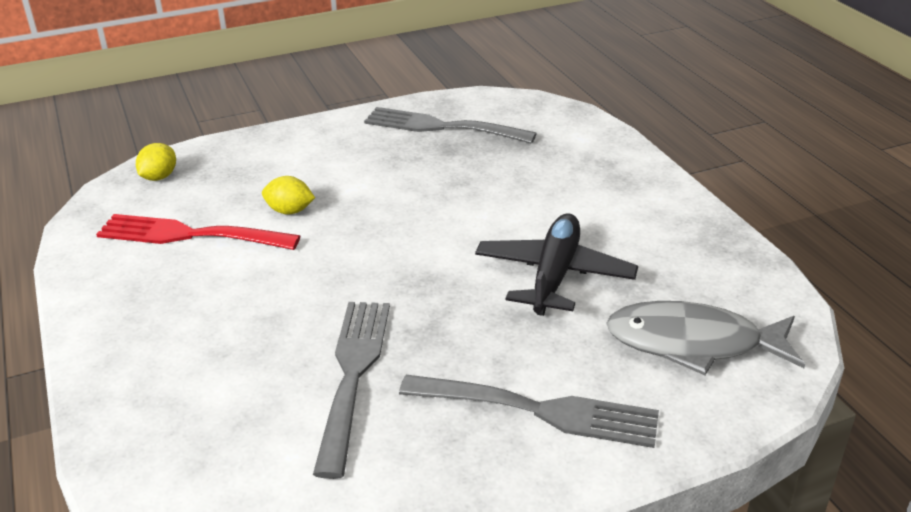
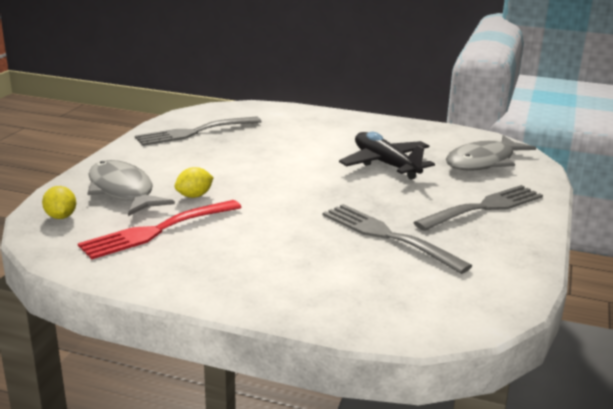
camera: 50 degrees left, 10 degrees down
(248, 173) = (123, 191): none -> grey fish

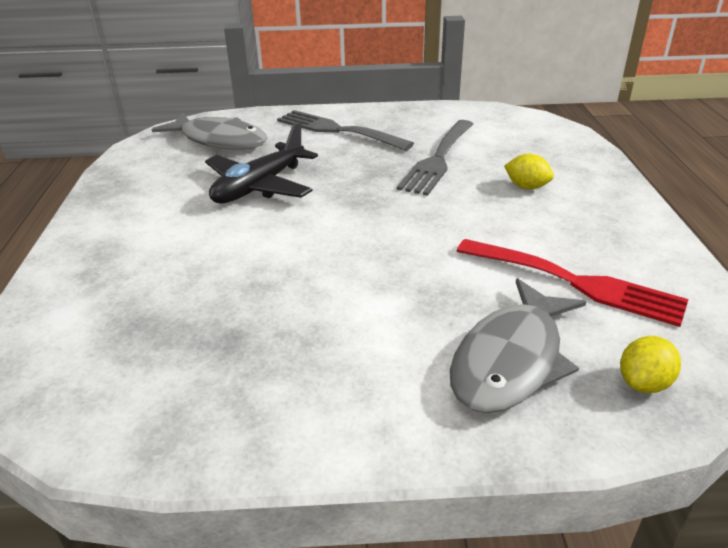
camera: 110 degrees left, 10 degrees up
(194, 132) = (208, 383): grey fork -> none
(194, 196) = (462, 288): yellow lemon -> yellow lemon (526, 187)

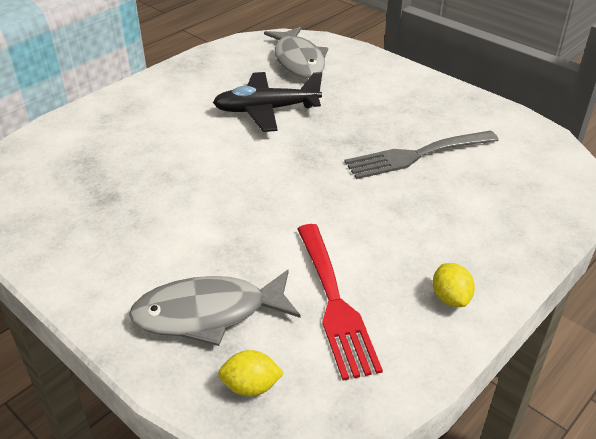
camera: 45 degrees right, 5 degrees up
(337, 130) = (387, 92): grey fork -> none
(526, 187) = (440, 216): yellow lemon -> yellow lemon (450, 298)

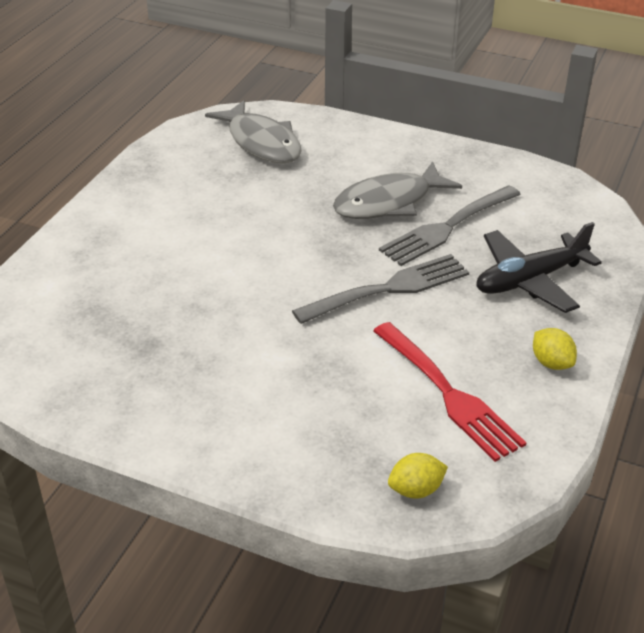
camera: 20 degrees left, 0 degrees up
(208, 313) = (334, 435): grey fish -> grey fish (388, 202)
(266, 110) = (261, 209): black plane -> black plane (530, 280)
(334, 196) = (389, 288): none -> grey fork

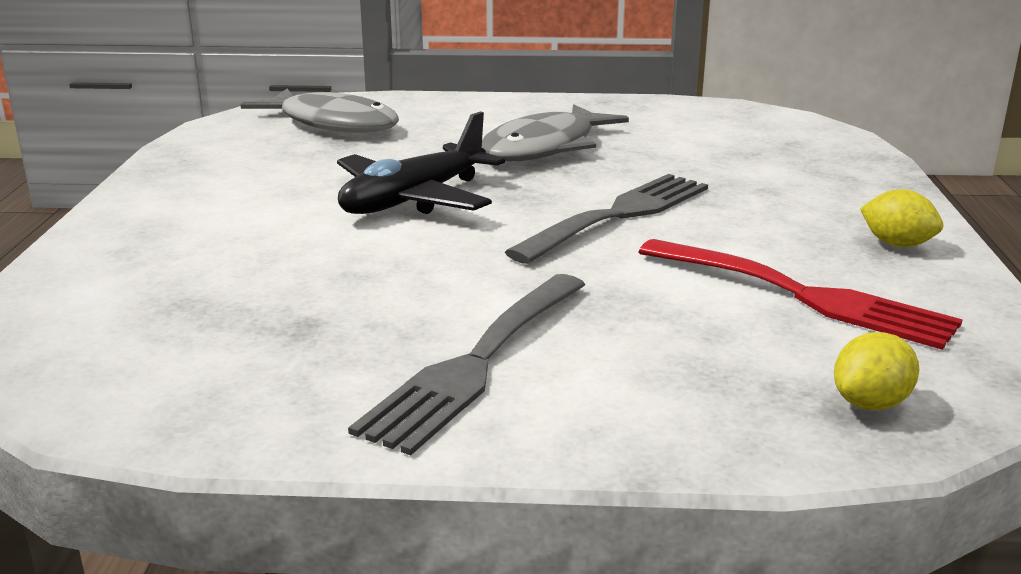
camera: 20 degrees left, 15 degrees down
(447, 228) = (639, 157): grey fork -> grey fork (476, 363)
(530, 280) = (786, 182): black plane -> black plane (414, 199)

